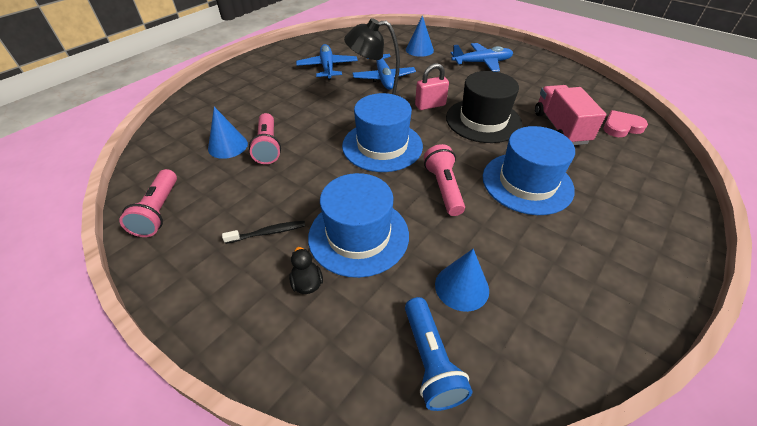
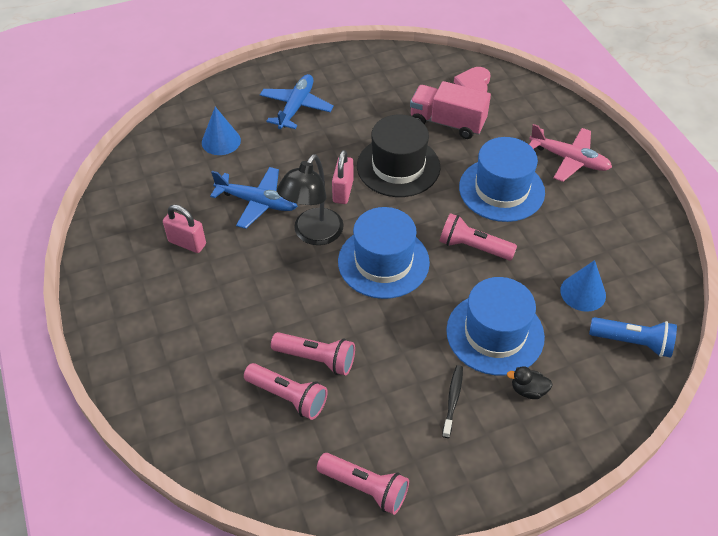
camera: 60 degrees left, 5 degrees up
(228, 146) = (288, 396): blue cone -> pink flashlight
(327, 67) = (187, 243): blue plane -> pink padlock
(622, 216) = (569, 159): none -> pink plane

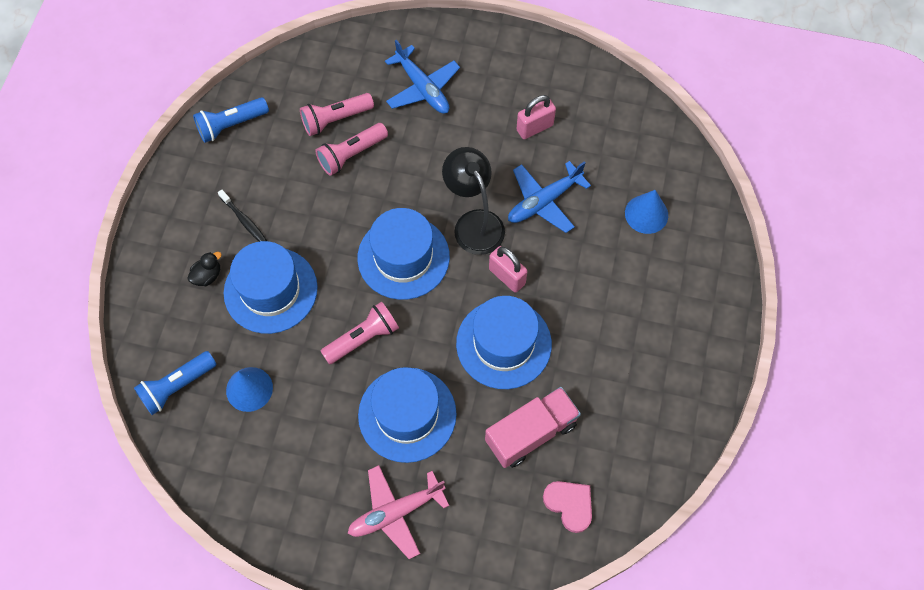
camera: 125 degrees right, 15 degrees up
(296, 107) = (652, 305): blue plane -> blue plane (422, 88)
(365, 487) = (231, 125): pink flashlight -> blue flashlight
(398, 166) = (503, 344): black hat -> blue hat

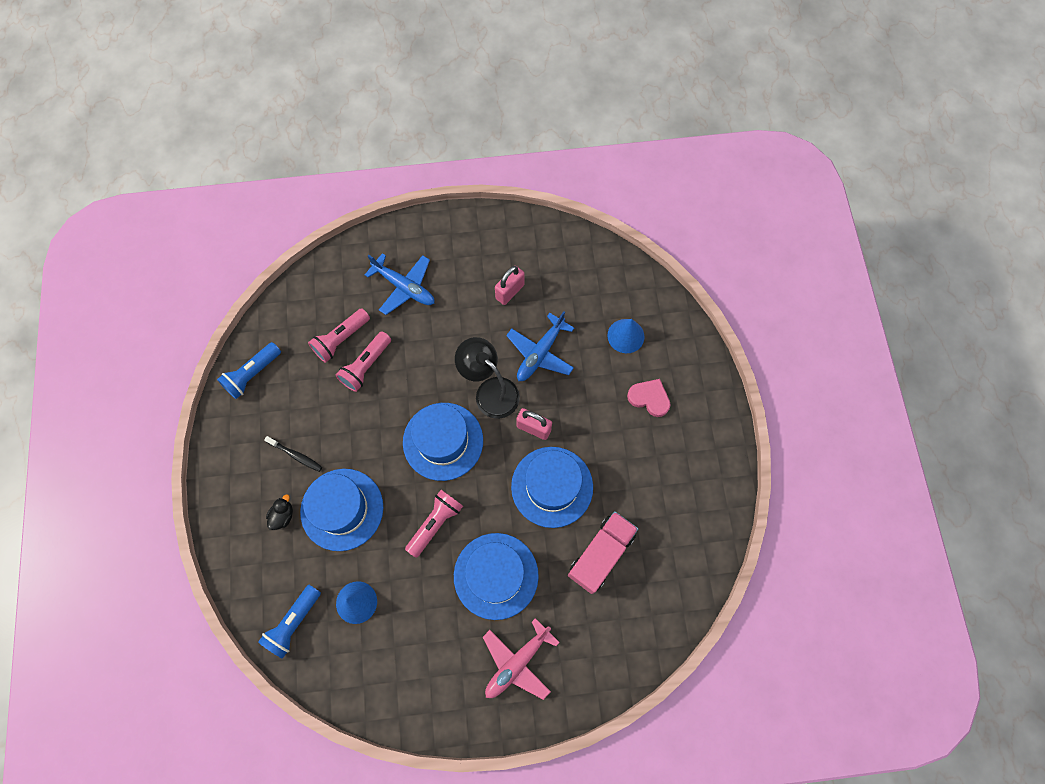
camera: 20 degrees left, 5 degrees up
(569, 505) = (653, 603): pink heart -> pink heart (649, 398)

